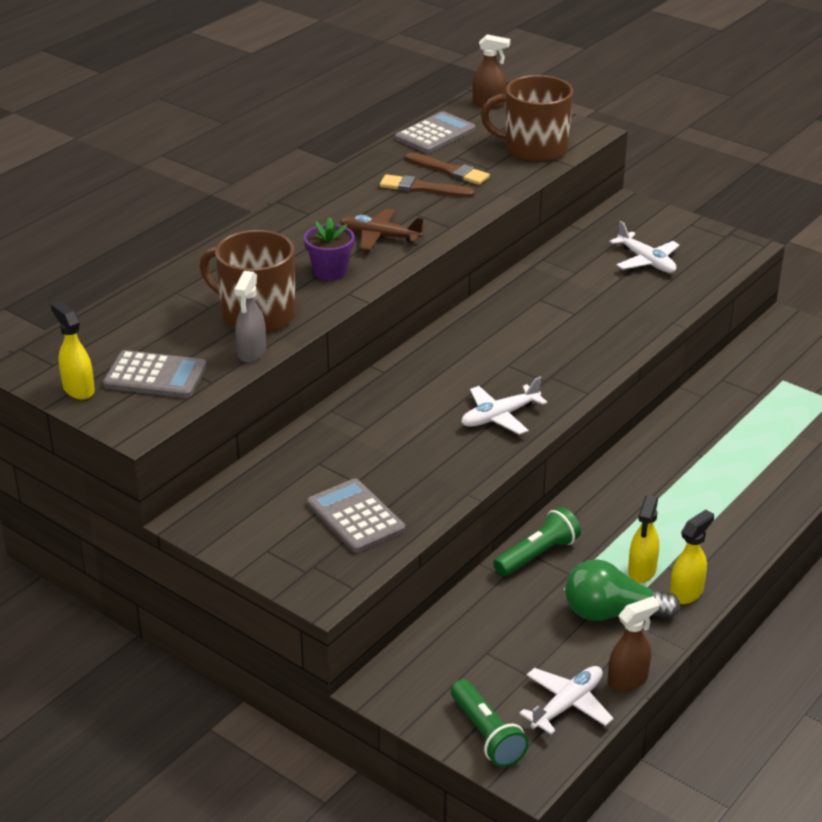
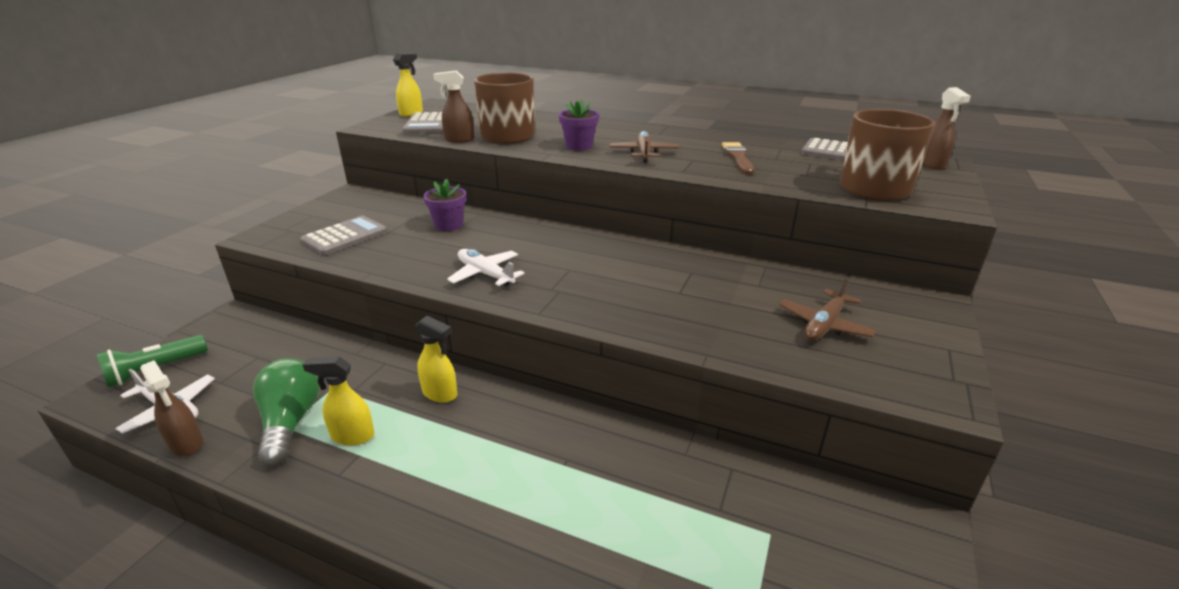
camera: 75 degrees right, 5 degrees down
(251, 353) = (459, 140): grey spray bottle -> brown spray bottle
(358, 435) = (449, 225): none -> purple flower pot
(449, 171) = (781, 163): brown brush -> none
(537, 555) = (382, 367): green flashlight -> none
(646, 261) = (824, 324): white plane -> brown plane
(686, 593) = (312, 474): yellow spray bottle -> yellow spray bottle (440, 394)

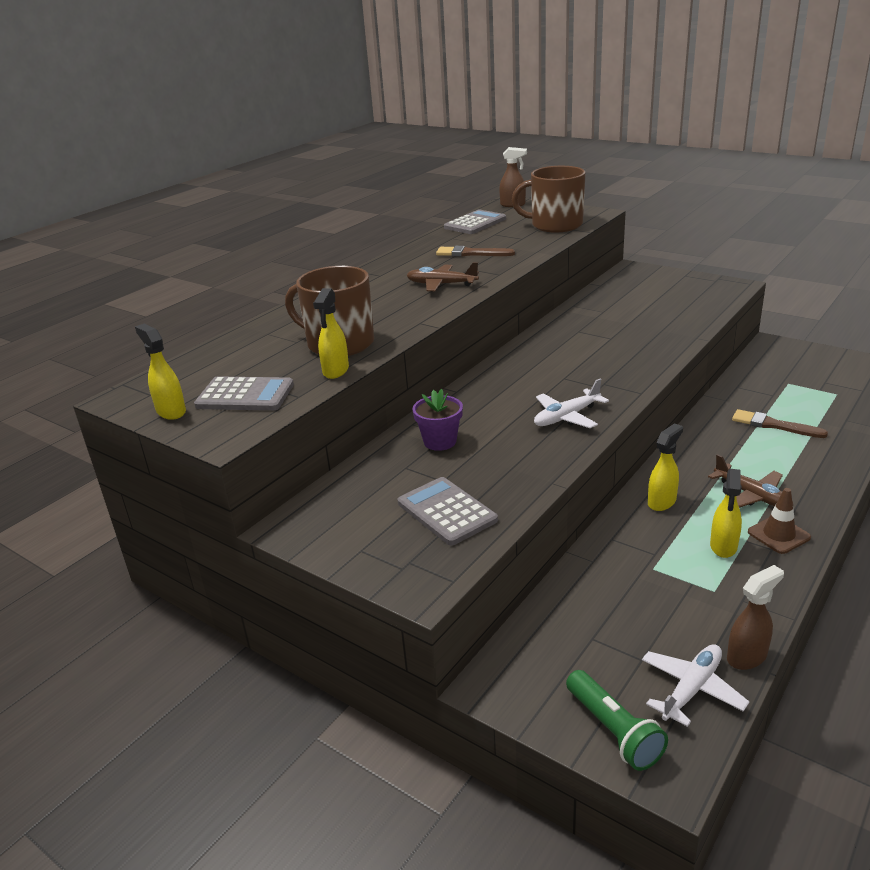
camera: 75 degrees left, 0 degrees up
(290, 422) = (708, 588): green light bulb -> none
(362, 483) = (778, 535): none -> brown traffic cone
(459, 140) = (335, 371): brown spray bottle -> yellow spray bottle
(579, 146) = (402, 310): purple flower pot -> none
(622, 502) = (774, 425): none -> brown brush
(824, 324) = (658, 300): brown plane -> brown plane (752, 495)

